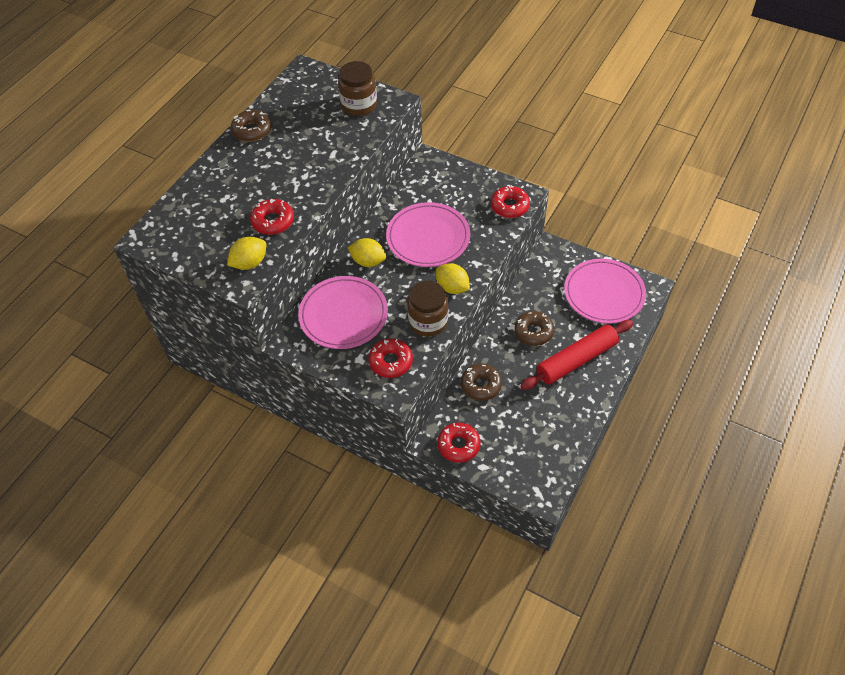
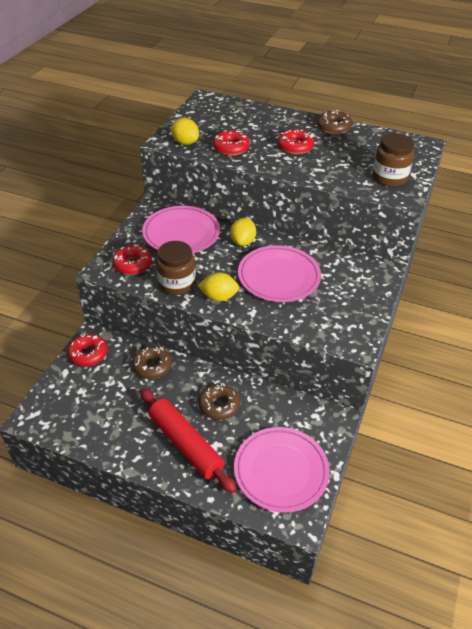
camera: 80 degrees right, 10 degrees down
(452, 287) = (219, 297): yellow lemon -> yellow lemon turned 60 degrees clockwise
(509, 206) = (337, 334): red donut -> red donut (295, 146)

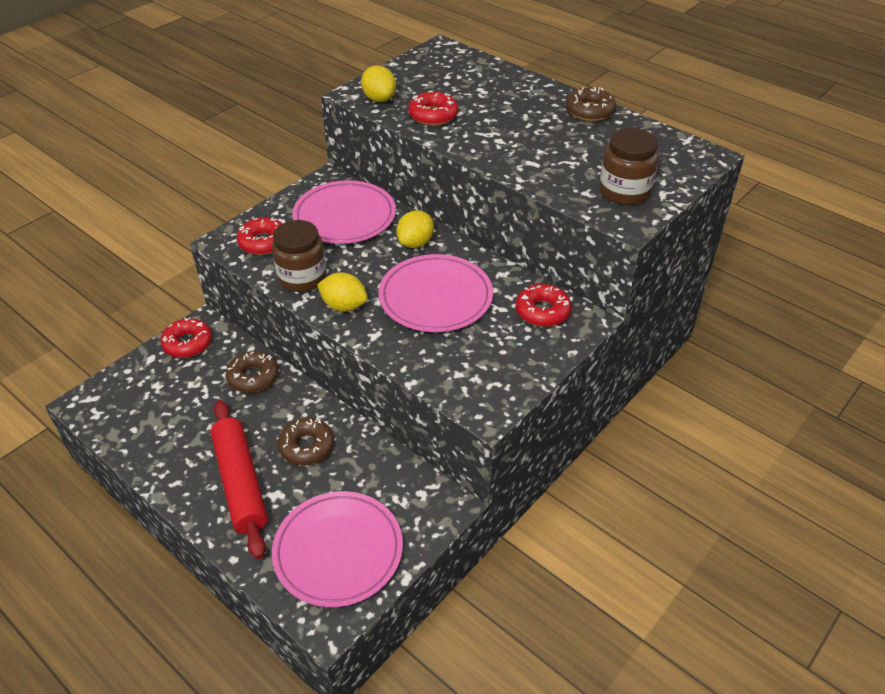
camera: 20 degrees right, 0 degrees up
(295, 146) = (519, 128): red donut -> red donut (542, 311)

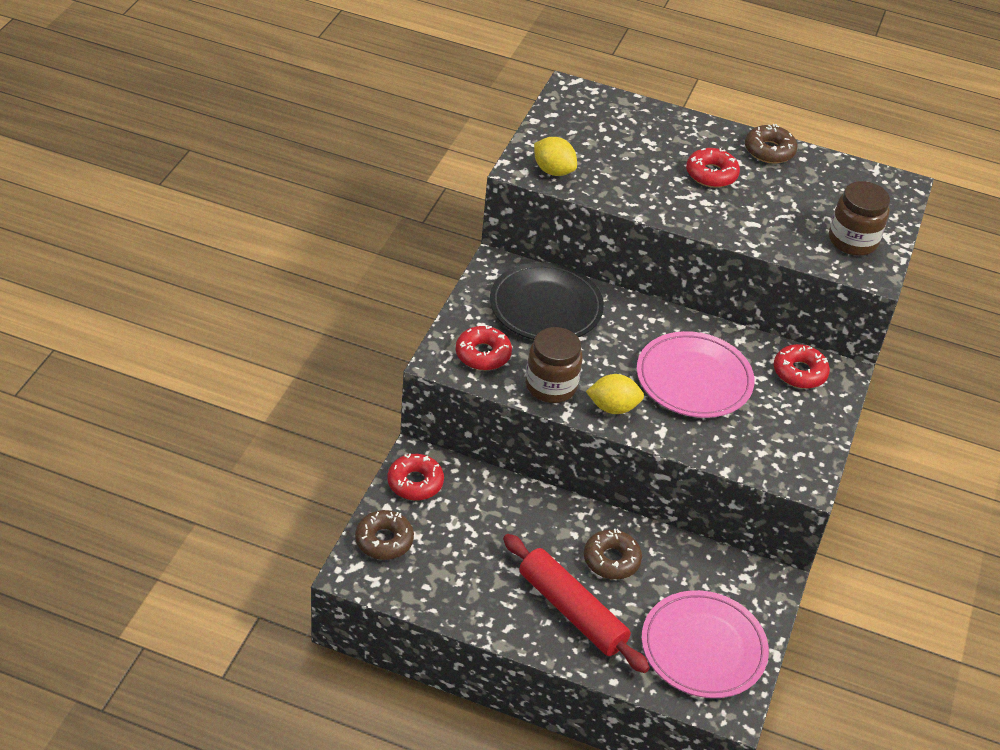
camera: 25 degrees left, 0 degrees up
(253, 377) = (510, 503): brown donut -> brown donut (384, 540)
(344, 217) = (546, 307): pink plate -> black plate
(415, 243) = (637, 323): yellow lemon -> none
(433, 115) = (622, 182): red donut -> red donut (711, 174)

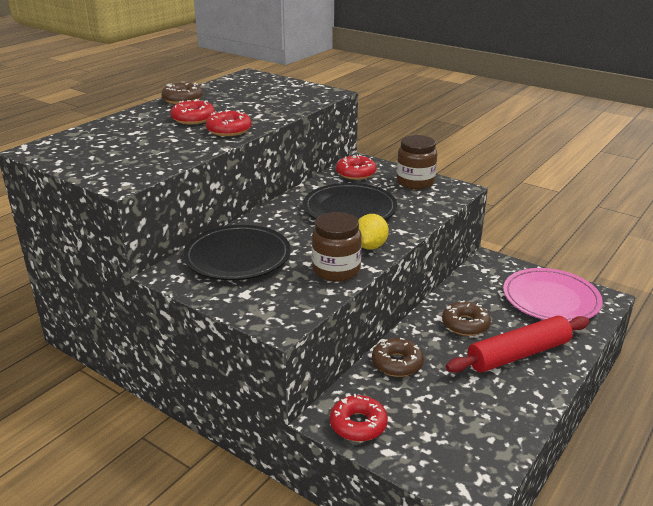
camera: 70 degrees left, 15 degrees down
(384, 540) = (430, 460): brown donut -> brown donut (397, 363)
(483, 354) = (282, 299): red donut -> red donut (229, 130)
(553, 171) = (137, 171): yellow lemon -> none
(694, 379) = (349, 209): pink plate -> black plate
(853, 241) = (295, 93): brown jar -> brown jar (415, 182)

